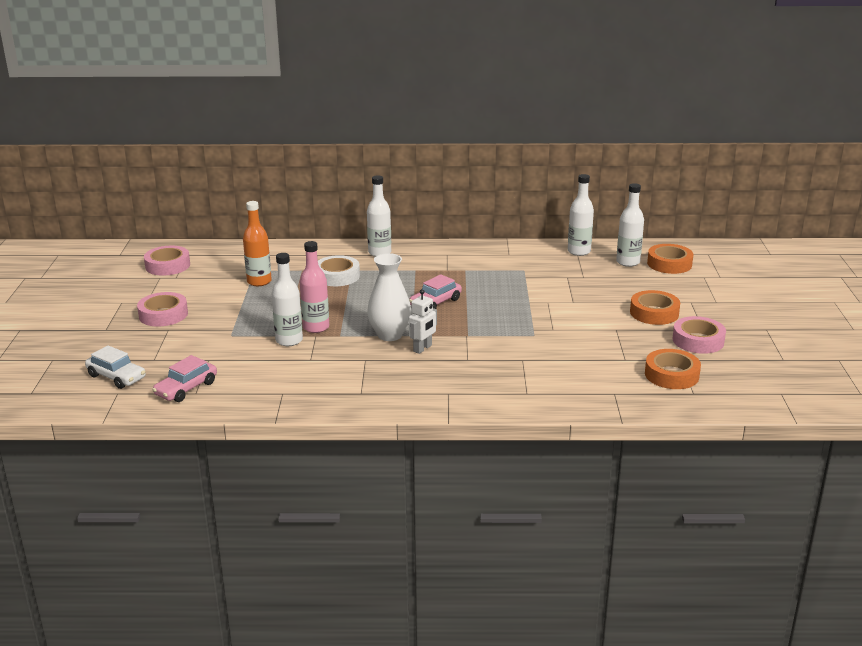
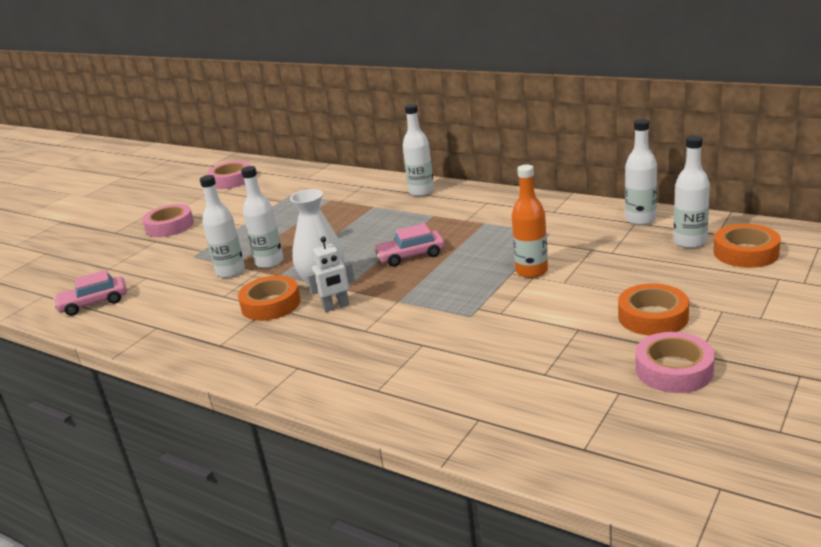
camera: 35 degrees right, 0 degrees up
(116, 377) = (63, 279): white car -> none
(259, 282) = (281, 206): orange bottle -> orange bottle (531, 271)
(316, 327) = (269, 262): pink bottle -> white bottle
(337, 276) = (353, 211): white tape -> none
(671, 375) = (582, 412): orange tape -> orange tape (271, 304)

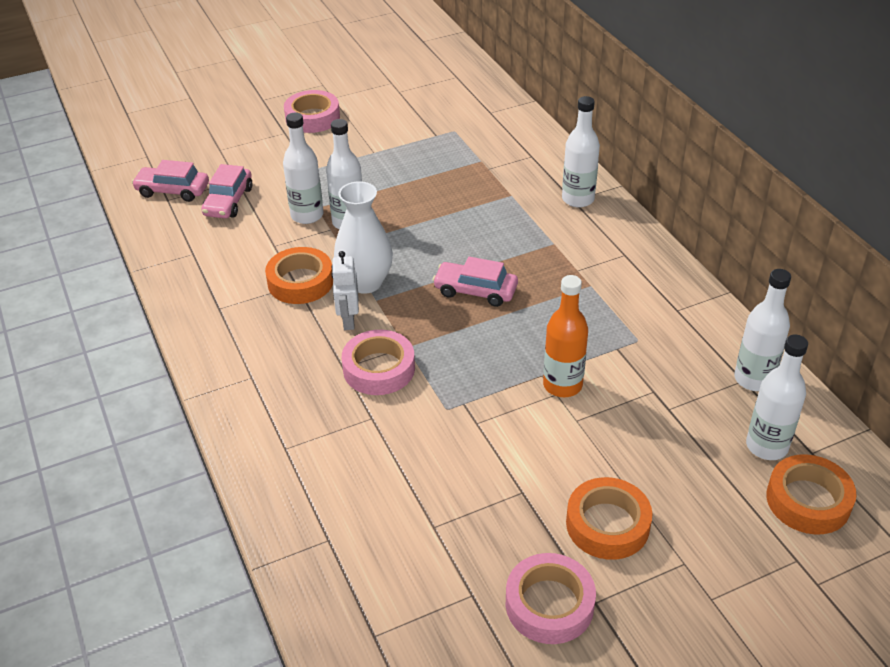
camera: 30 degrees right, 15 degrees up
(153, 290) = (228, 201): none -> pink car
(231, 180) = (421, 76): pink tape -> pink tape (379, 369)
(336, 307) = (348, 320): white robot -> white robot turned 75 degrees clockwise

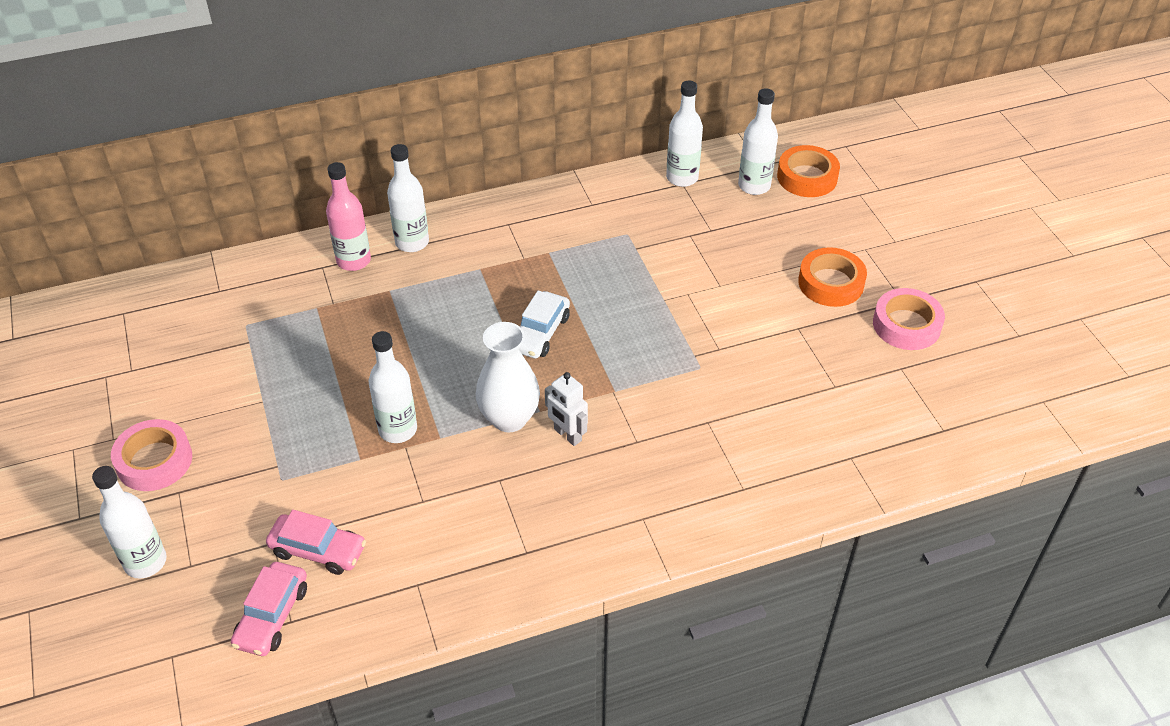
camera: 85 degrees left, 5 degrees up
(300, 282) = (496, 475): orange tape -> none
(307, 215) = (372, 468): white bottle -> white bottle (145, 562)
(348, 320) = (567, 435): white robot -> white robot turned 45 degrees clockwise
(379, 369) = (642, 413): pink tape -> none
(475, 291) = (540, 333): pink car -> white car
(543, 171) = (353, 261): none -> pink bottle
(562, 385) = (678, 288): orange bottle -> none

